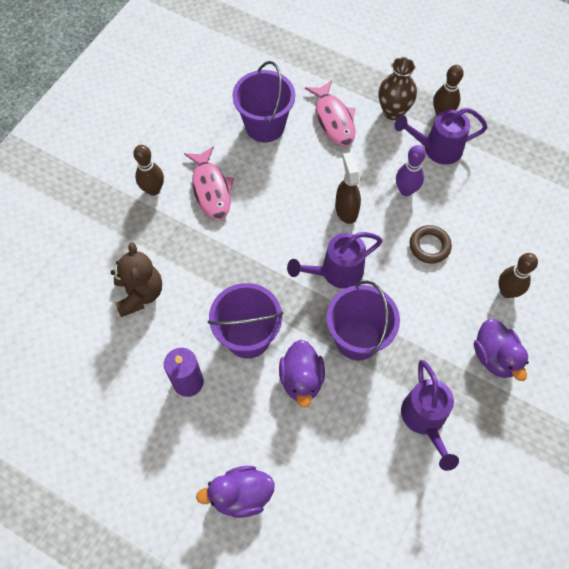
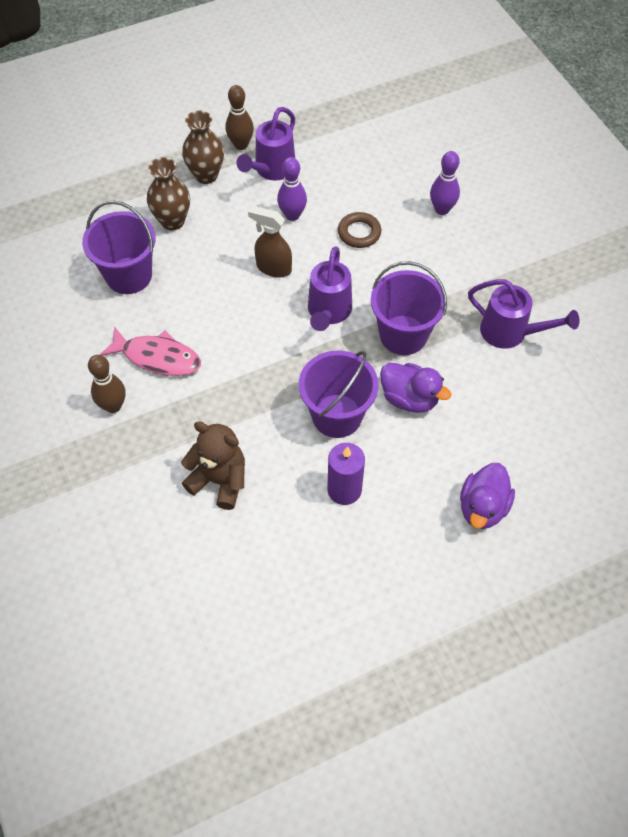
camera: 55 degrees left, 5 degrees down
(333, 119) = (172, 221): pink fish -> brown vase
(495, 357) = (491, 253): purple duck -> none
(507, 291) = (442, 209): brown bowling pin -> purple bowling pin

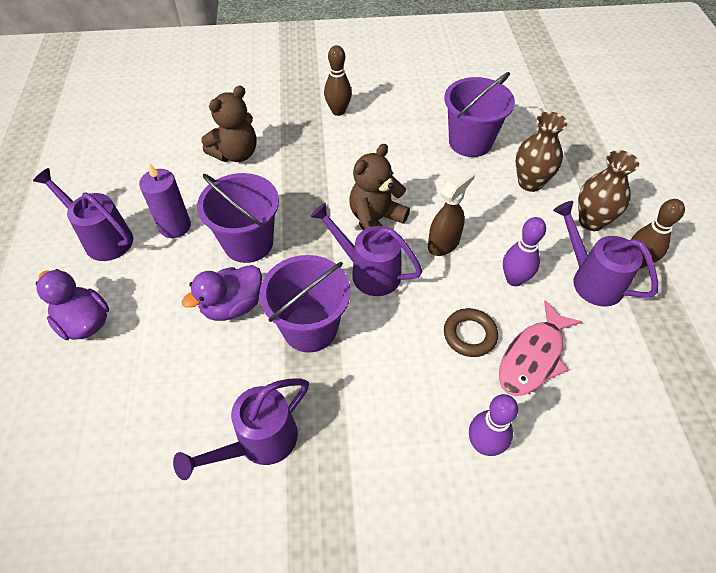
camera: 110 degrees right, 5 degrees down
(157, 357) = (372, 143): pink fish -> pink fish (533, 357)
(266, 324) = (375, 220): none -> brown teddy bear
(388, 549) = (103, 238): none -> purple watering can

